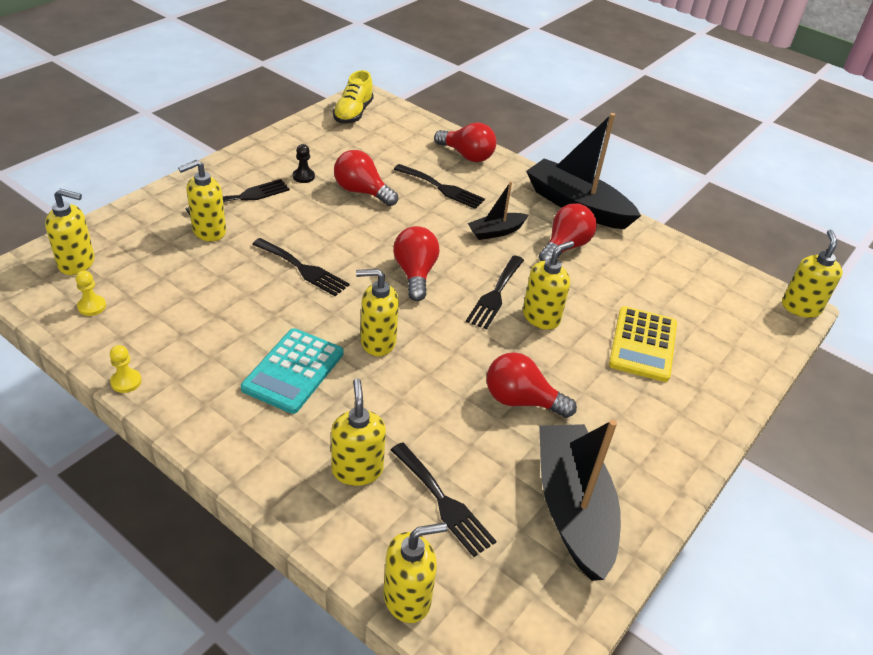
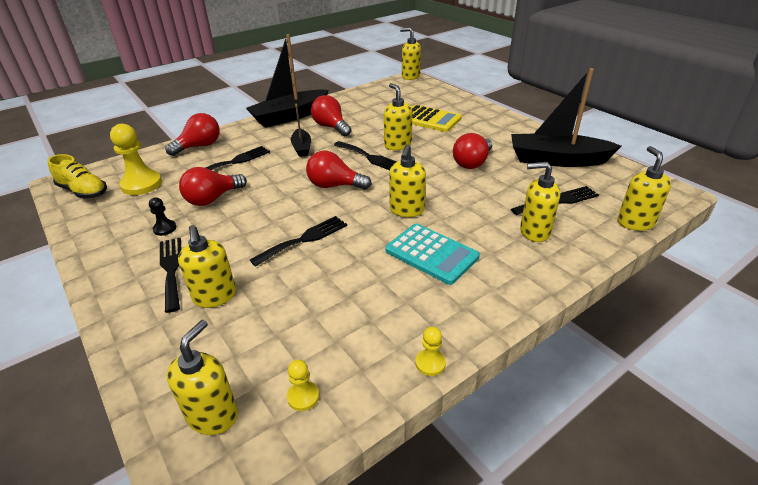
camera: 70 degrees left, 5 degrees down
(376, 141) = (141, 184): none -> yellow pawn

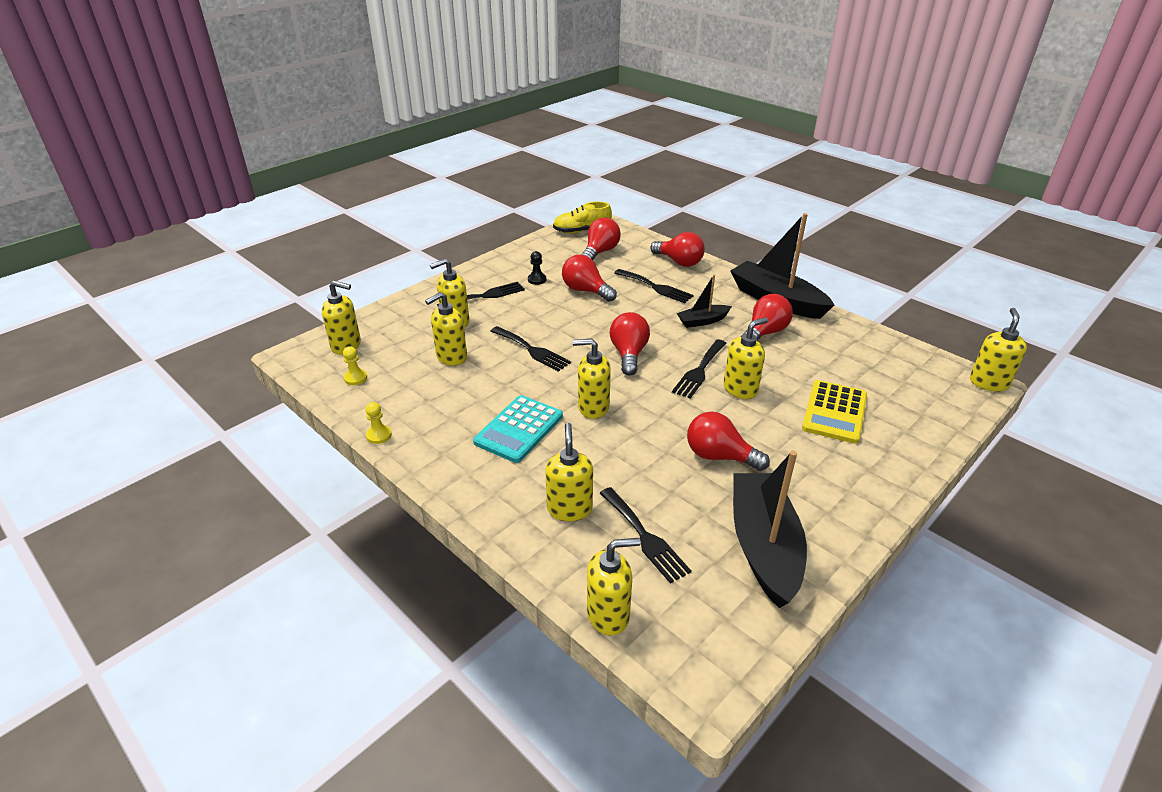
camera: 80 degrees right, 0 degrees up
(83, 191) = (582, 231): yellow shoe -> yellow shoe turned 60 degrees clockwise
(141, 184) = (600, 252): yellow pawn -> red light bulb
(291, 300) = (451, 357): none -> yellow soap dispenser

